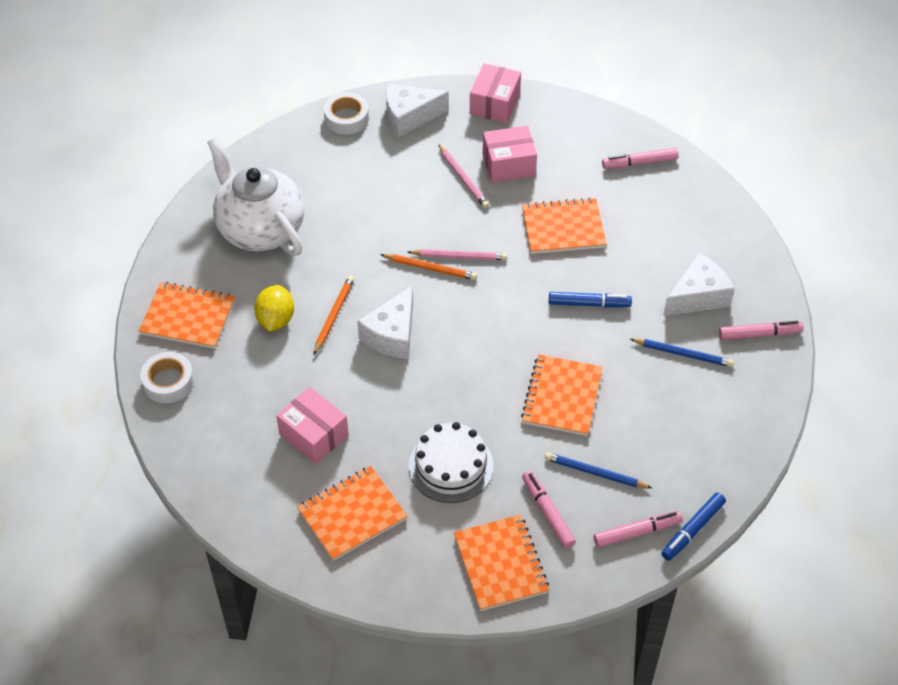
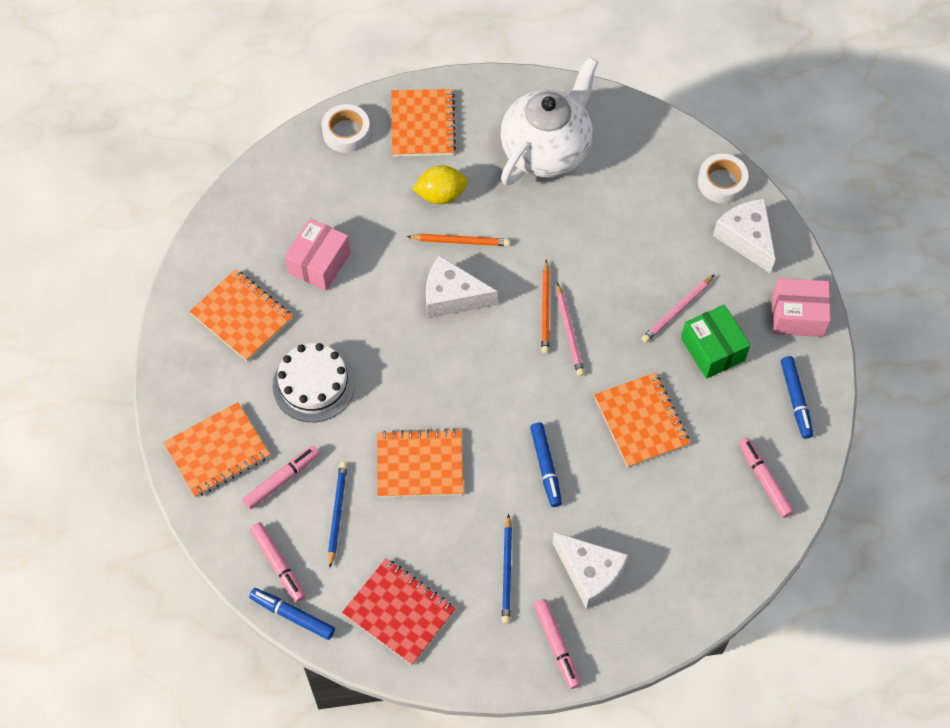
camera: 75 degrees right, 10 degrees up
(509, 165) = (712, 349): pink box -> green box
(572, 125) = (795, 400): none -> blue marker
(706, 443) = (399, 612): none -> red notebook

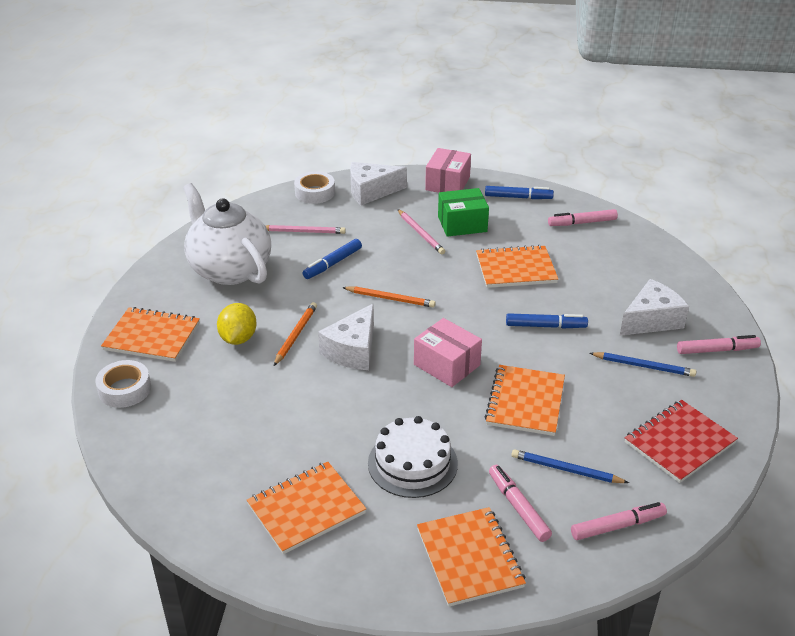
camera: 75 degrees left, 25 degrees down
(292, 616) = (678, 524): blue marker -> blue marker (333, 264)
(319, 263) = (269, 435): pink box -> pink box (446, 365)
(569, 331) = (418, 290): pink pencil -> pink pencil (303, 231)

